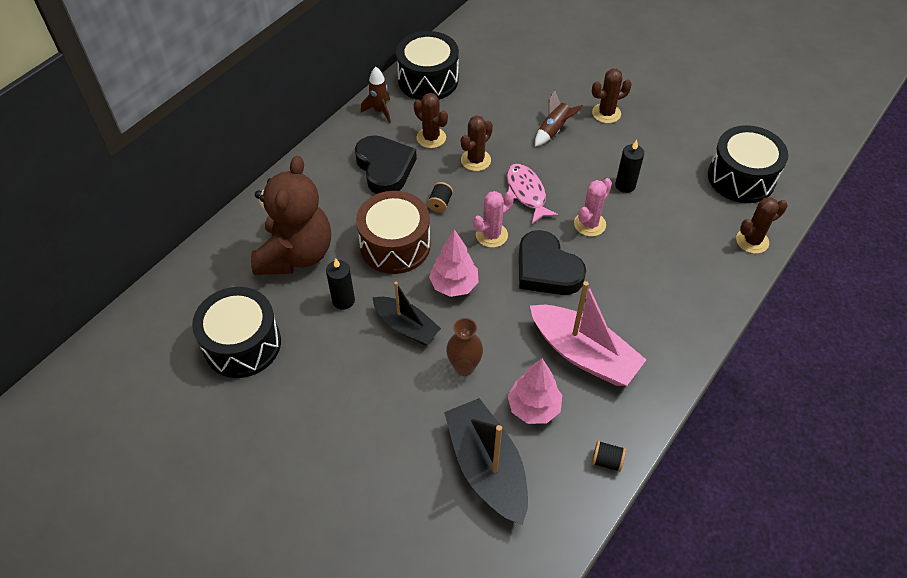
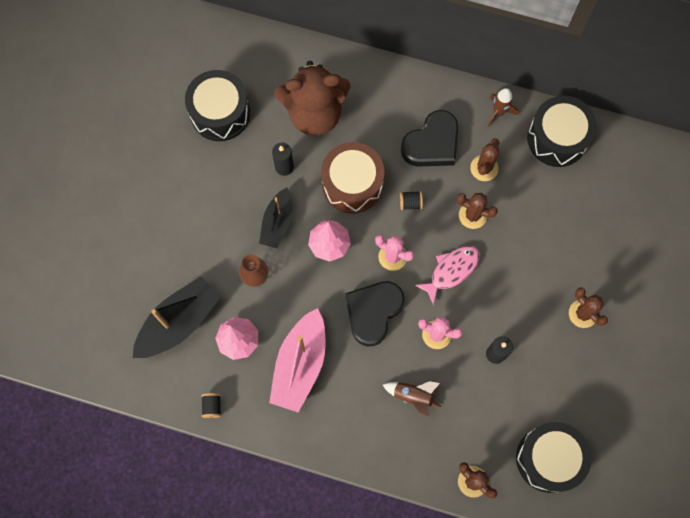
camera: 70 degrees right, 20 degrees up
(554, 130) = (539, 272): brown rocket -> brown rocket (413, 396)

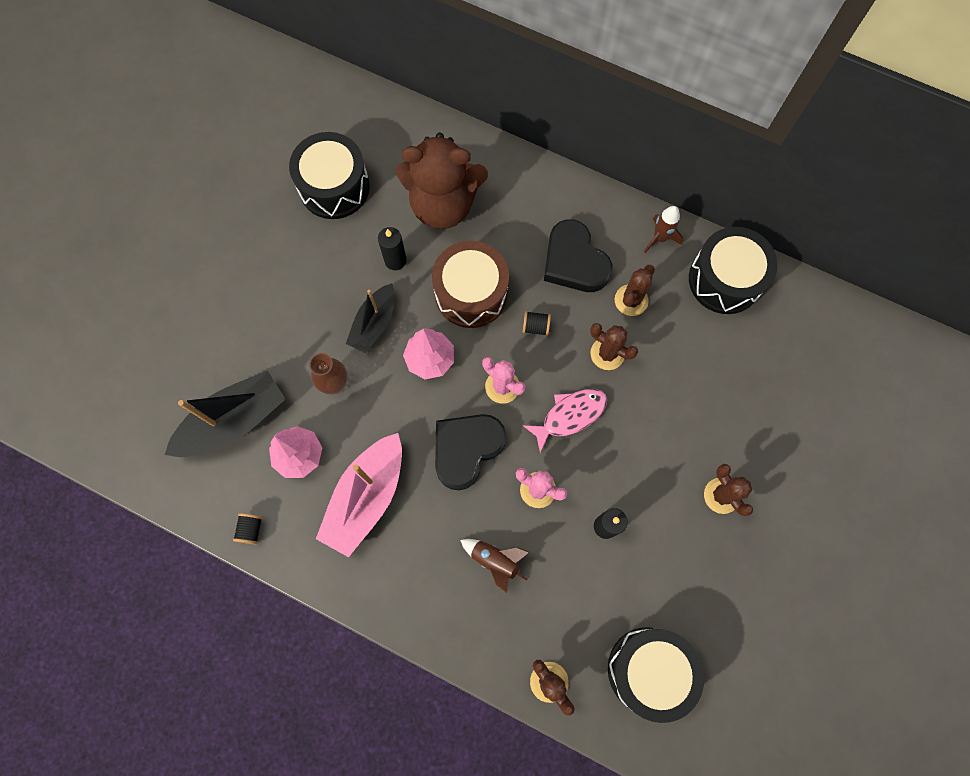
camera: 10 degrees right, 0 degrees up
(432, 143) = (574, 261): black heart -> black heart turned 90 degrees clockwise

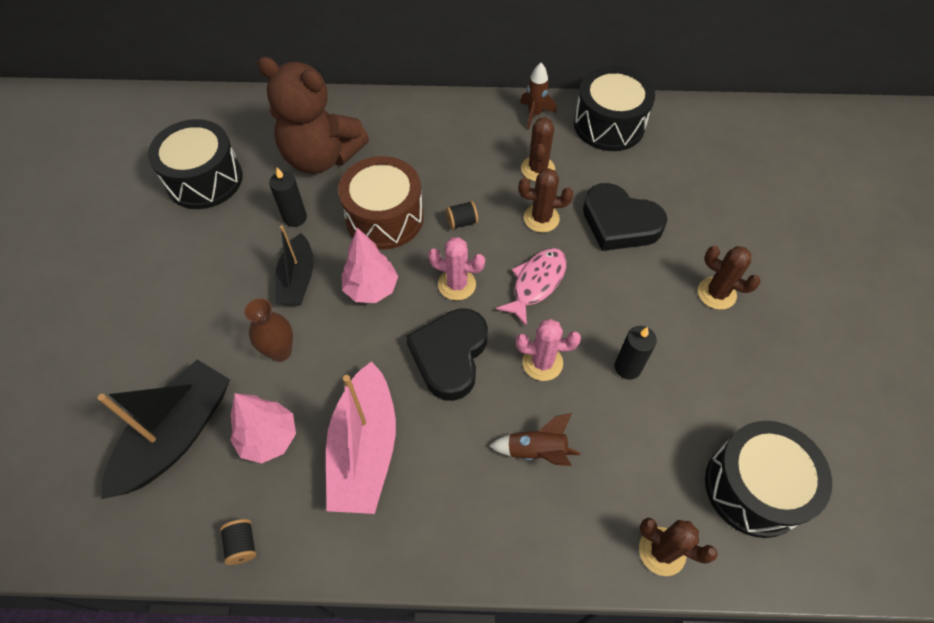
camera: 25 degrees left, 15 degrees down
(443, 204) = (321, 157): brown teddy bear -> brown teddy bear turned 45 degrees clockwise
(574, 261) = (469, 158): black heart -> black heart (619, 223)

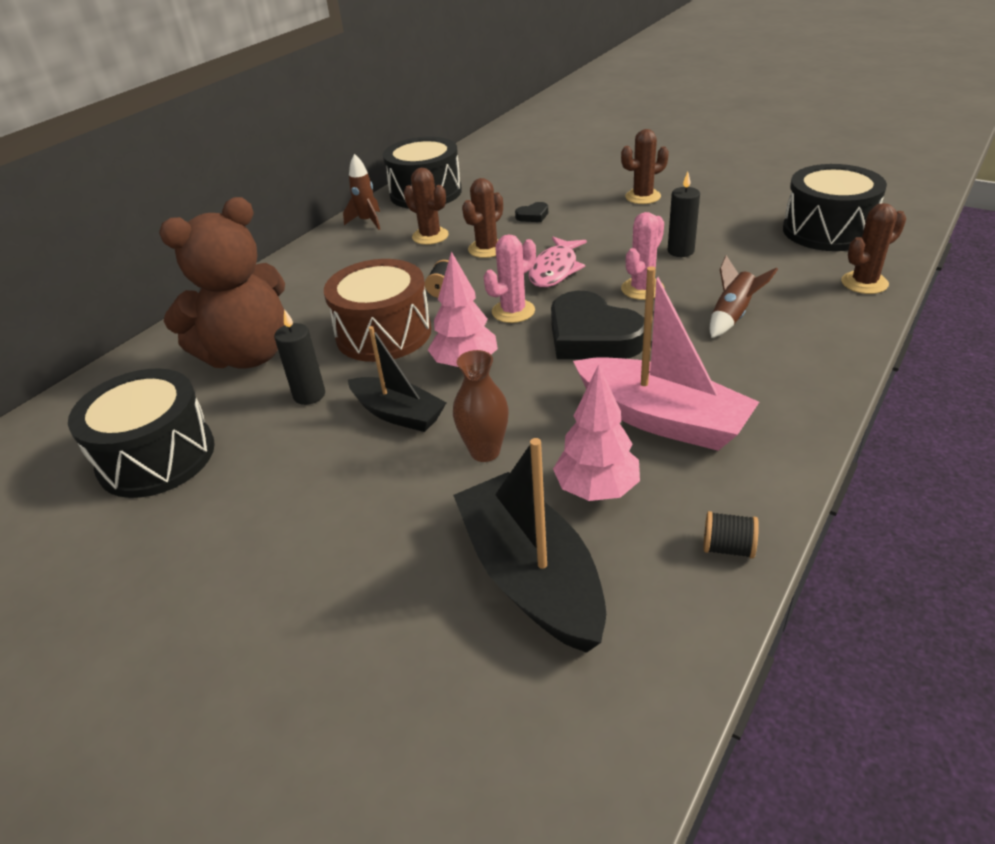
camera: 55 degrees left, 20 degrees down
(536, 283) = (555, 270): pink fish -> pink fish turned 135 degrees counterclockwise
(619, 223) = (533, 216): black heart -> black heart, size x0.42

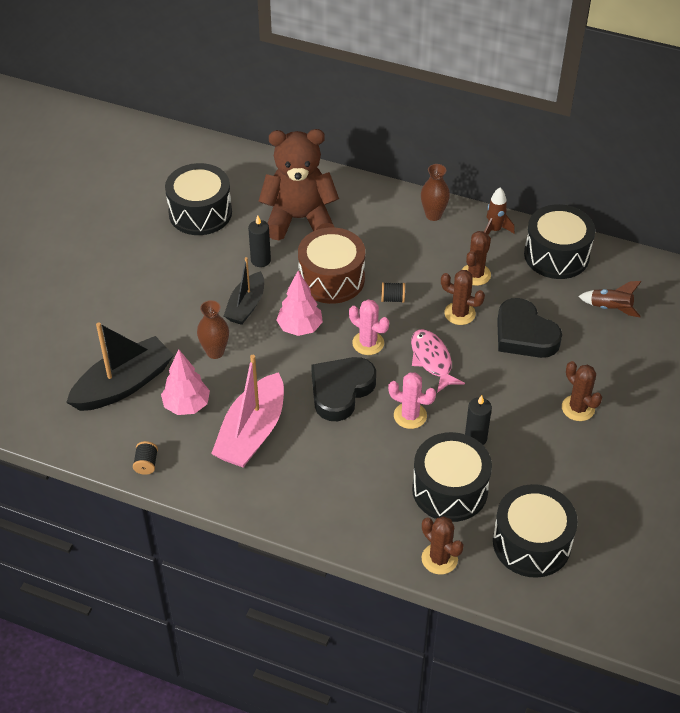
camera: 75 degrees right, 10 degrees up
(248, 355) = (299, 219): brown teddy bear -> brown teddy bear turned 135 degrees clockwise
(317, 255) = (433, 215): none -> brown vase
(533, 216) = (524, 334): black heart -> black heart, size x2.38
(555, 270) = (432, 360): pink fish -> pink fish turned 60 degrees clockwise
(732, 316) = (377, 471): brown rocket -> brown rocket (610, 308)
(758, 270) = (450, 489): none -> black drum

